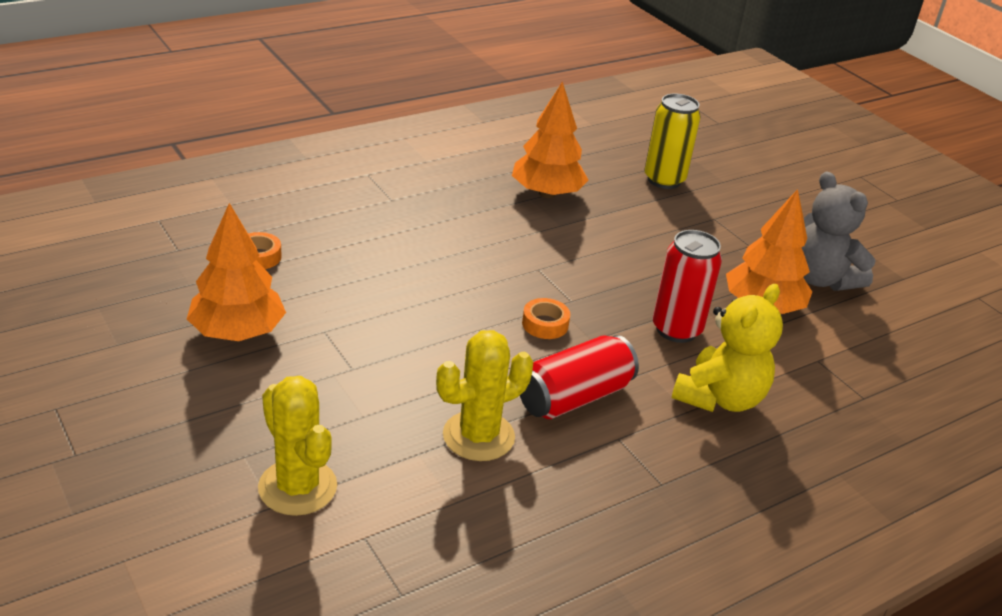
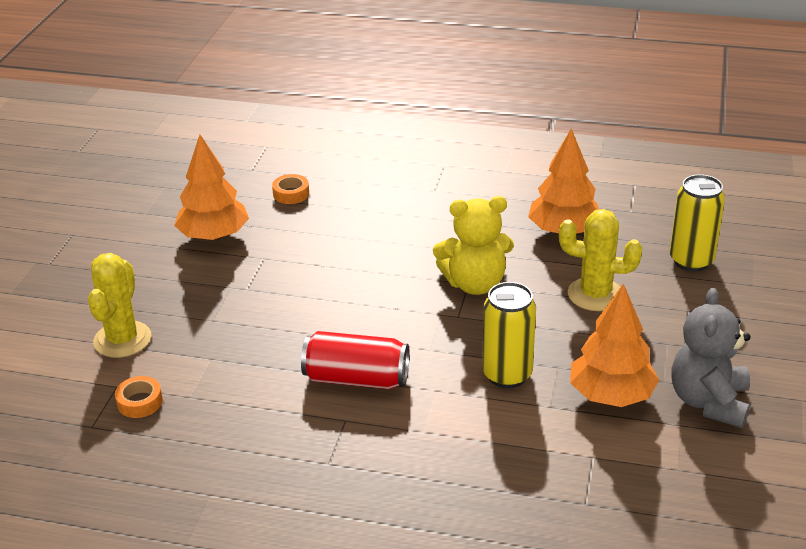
camera: 50 degrees right, 0 degrees up
(478, 436) = (259, 368): yellow cactus -> yellow cactus (595, 294)
(545, 324) = (412, 322): orange tape -> orange tape (140, 402)
(676, 329) = (507, 375): red can -> yellow can
(720, 398) = (461, 437): yellow teddy bear -> yellow teddy bear (474, 284)

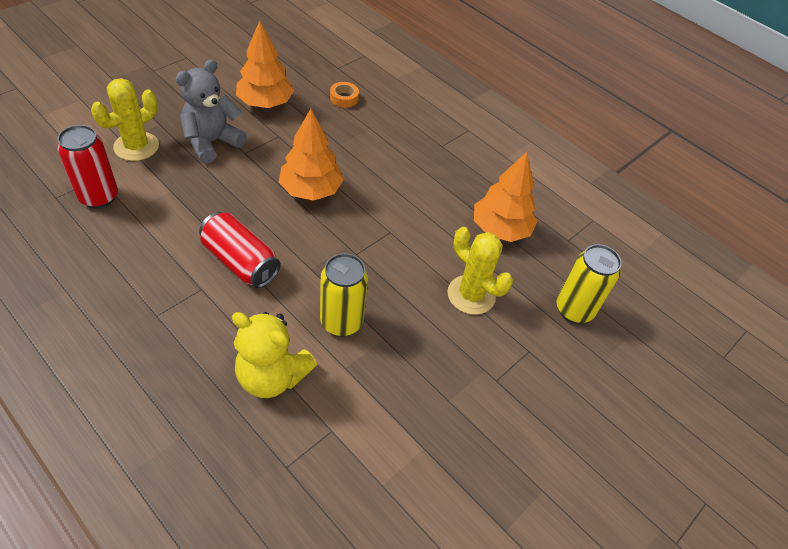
camera: 25 degrees right, 15 degrees up
(140, 402) = (99, 197): orange tape -> red can
(474, 284) = (394, 235): yellow teddy bear -> yellow teddy bear (272, 376)
(611, 395) = (397, 387): orange tree -> orange tree (311, 190)
(709, 402) = (465, 442): grey teddy bear -> grey teddy bear (212, 142)

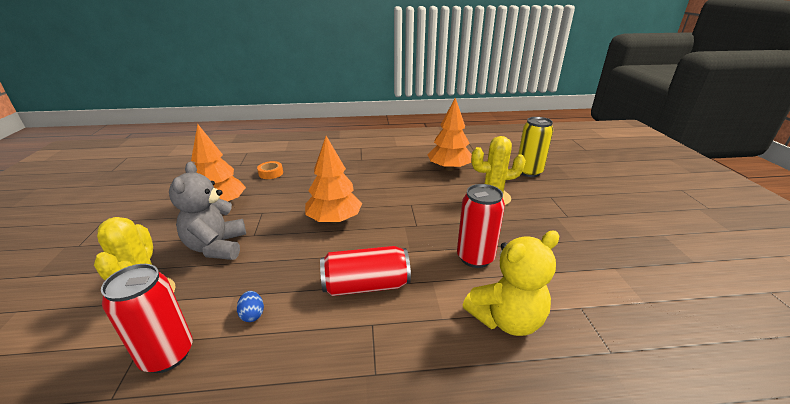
camera: 45 degrees left, 20 degrees down
(160, 214) = (252, 315): none -> blue egg
(341, 322) = (475, 258): yellow can -> red can

